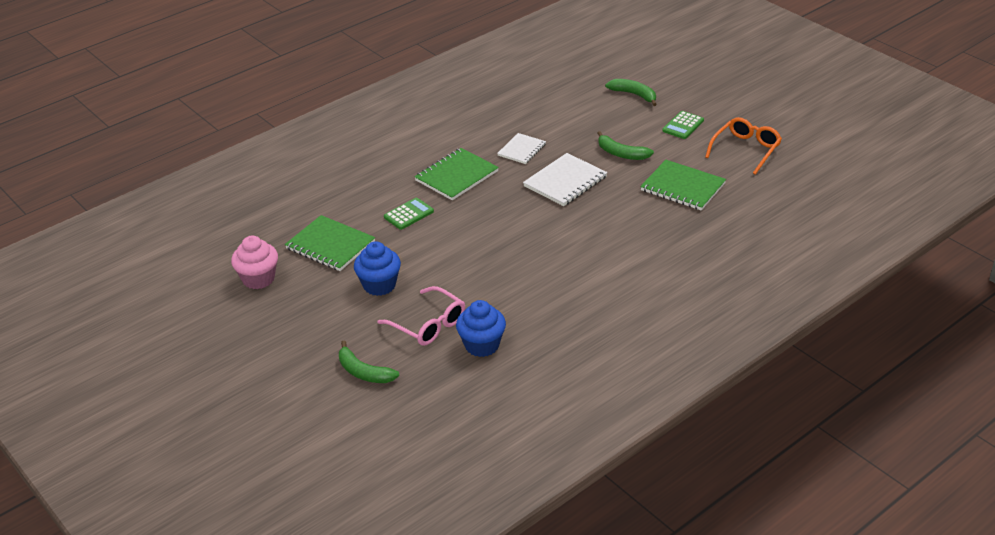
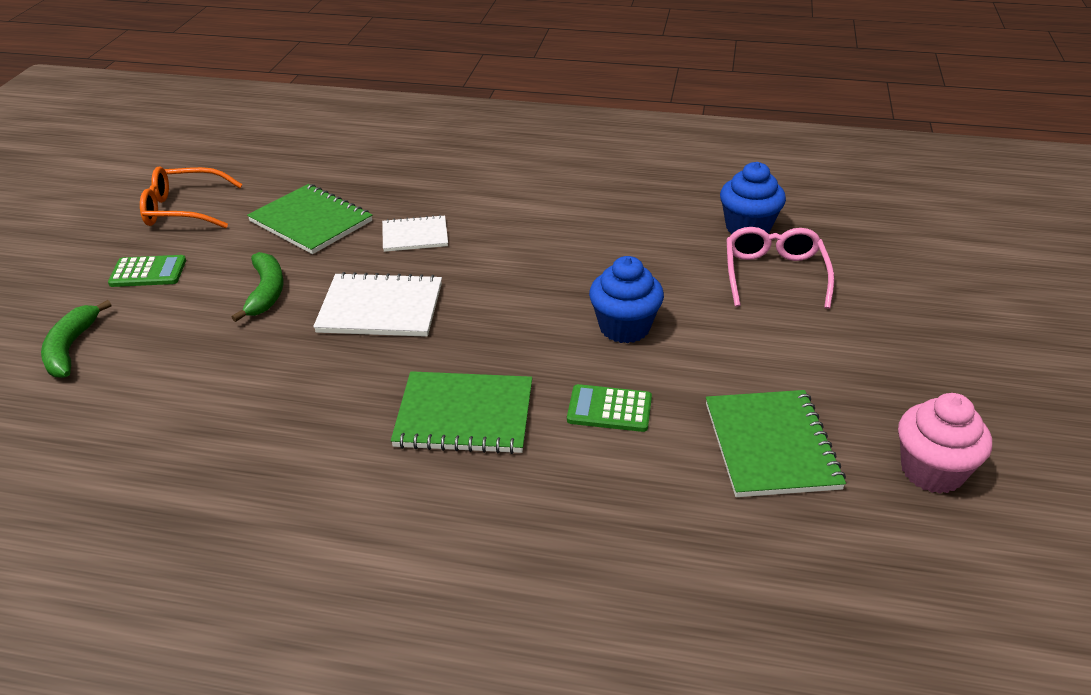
camera: 130 degrees left, 0 degrees up
(363, 372) = (901, 278): green banana -> none
(379, 285) = (773, 347): blue cupcake -> blue cupcake (624, 327)
(522, 150) = (330, 385): white notebook -> white notebook (415, 235)
(682, 187) = (311, 221): green notebook -> green notebook turned 45 degrees counterclockwise

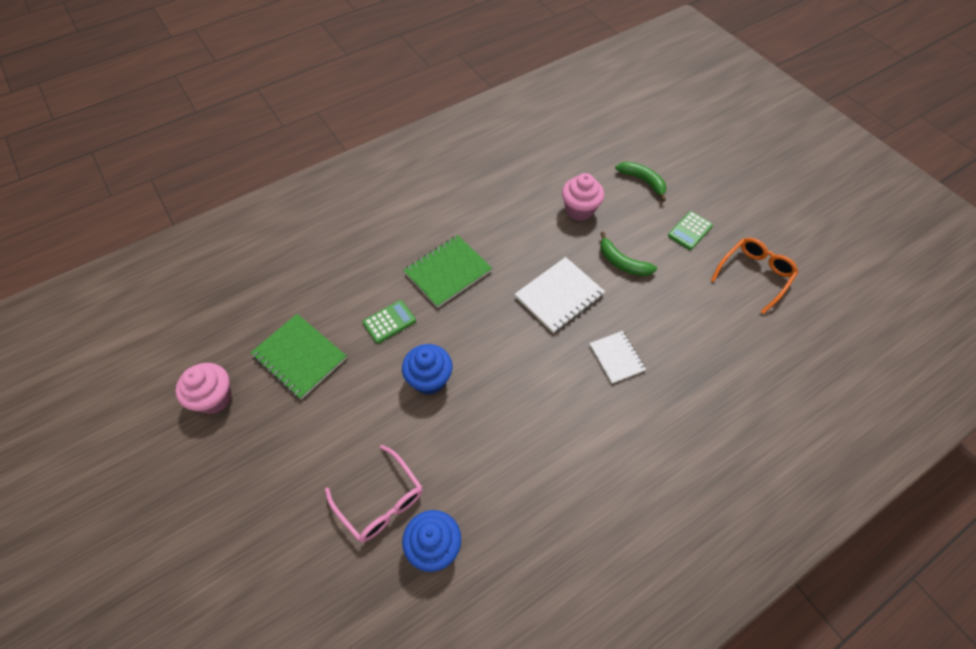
camera: 135 degrees right, 20 degrees up
(197, 371) = (579, 210): none -> pink cupcake
(311, 221) = (683, 321): green notebook -> none
(415, 235) = (616, 357): white notebook -> white notebook turned 60 degrees counterclockwise

